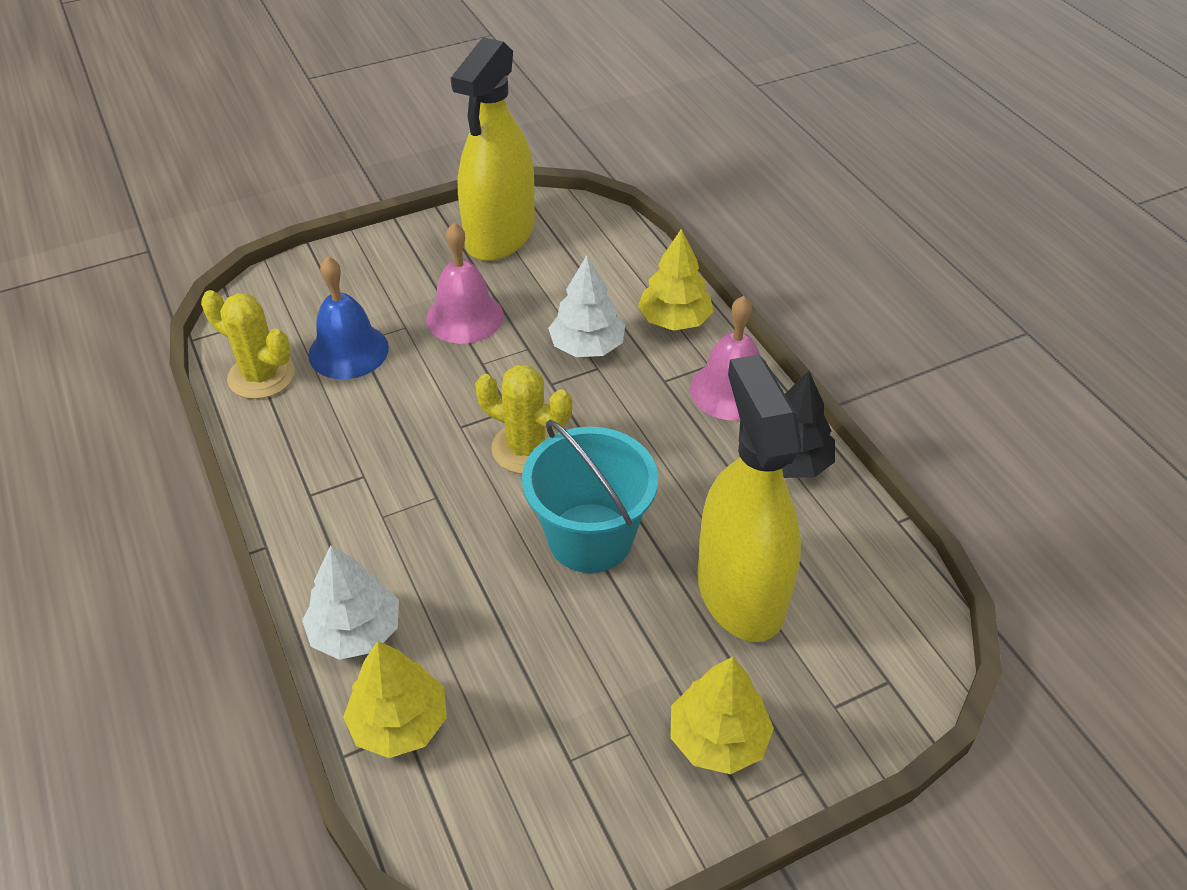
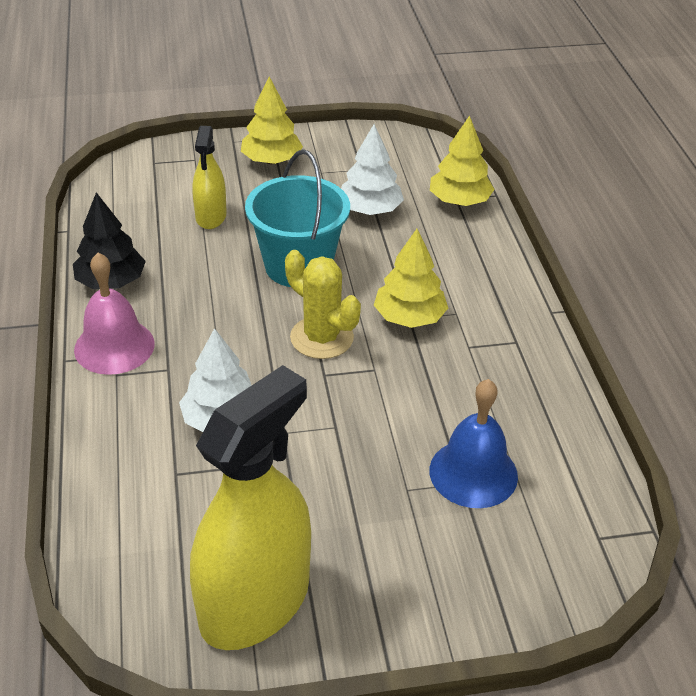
camera: 165 degrees left, 5 degrees down
(261, 376) = (567, 464): yellow cactus -> none
(356, 631) = (483, 248): white tree -> white tree (370, 210)
(464, 317) = (337, 486): pink bell -> none
(674, 320) = (116, 428): yellow tree -> yellow tree (409, 317)
(740, 592) = (211, 216): yellow spray bottle -> yellow spray bottle, size x0.51

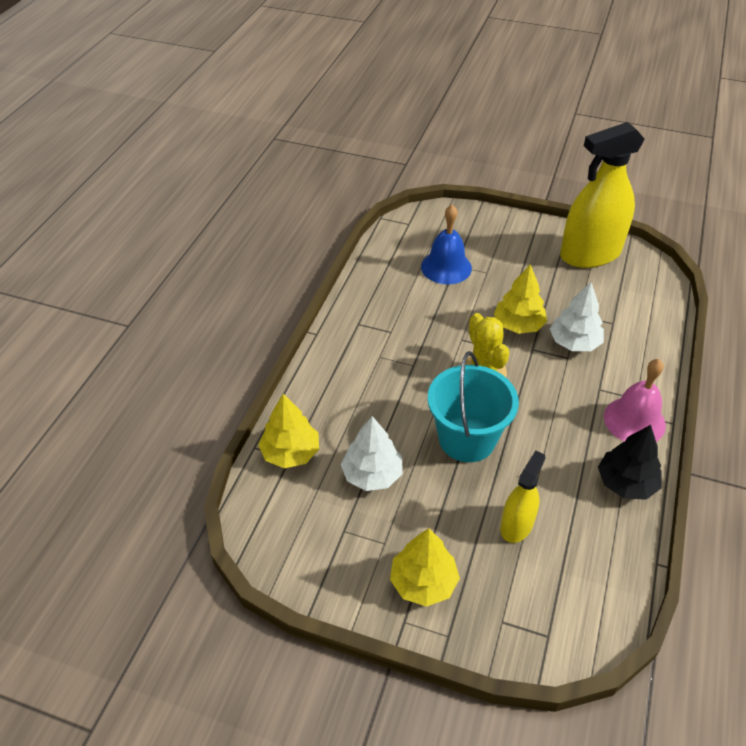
camera: 150 degrees left, 5 degrees up
(409, 317) = (413, 364): yellow tree -> yellow tree (518, 325)

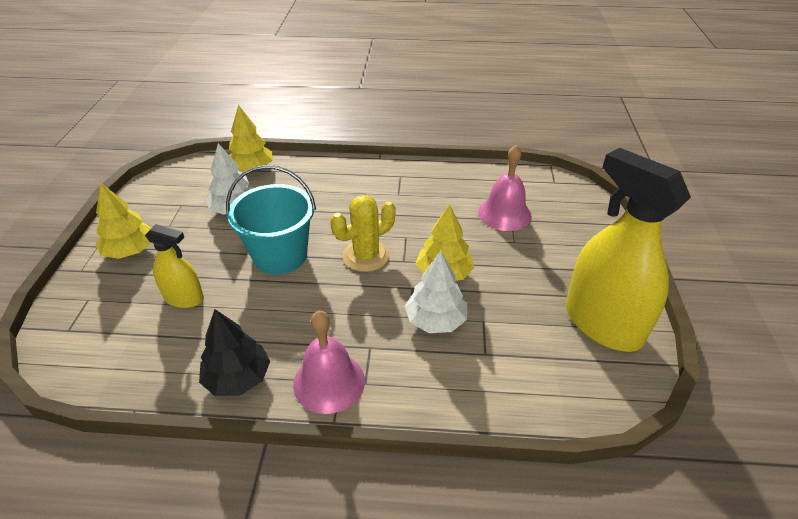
camera: 75 degrees right, 5 degrees down
(446, 267) = (504, 213): blue bell -> pink bell

